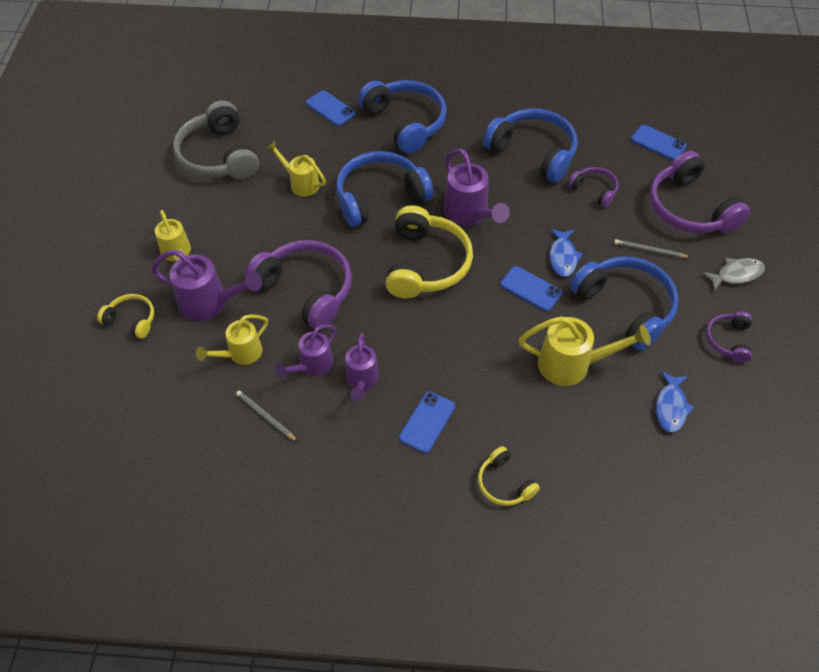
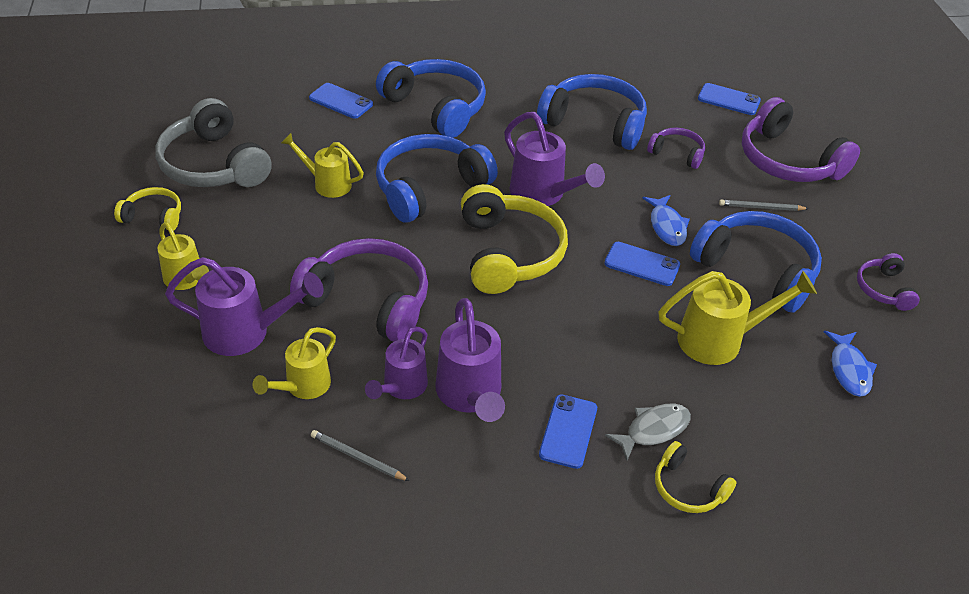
camera: 15 degrees left, 10 degrees down
(131, 320) = (143, 367): yellow headphones -> yellow headphones (153, 216)
(361, 380) = (470, 395): purple watering can -> purple watering can, size x1.51
(736, 274) = (864, 220): grey fish -> grey fish (653, 430)

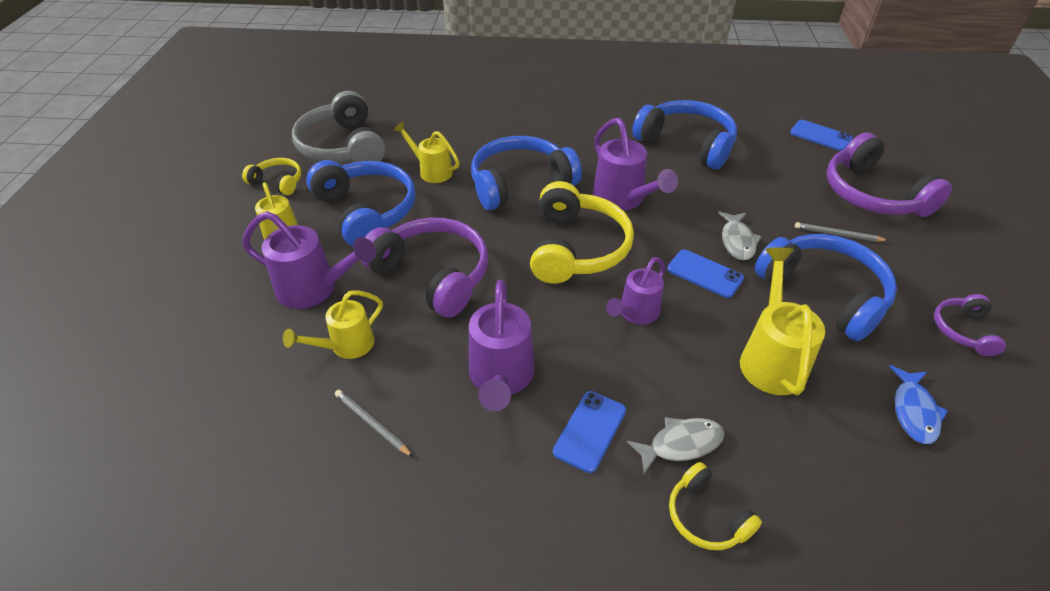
camera: 15 degrees right, 0 degrees up
(341, 101) = (466, 107): blue phone -> none
(402, 387) = (437, 360): purple watering can -> purple watering can (636, 313)
(436, 107) = (546, 119): blue headphones -> blue headphones (366, 212)
(667, 226) = (737, 241): blue fish -> grey fish
(677, 153) = (760, 177): purple headphones -> none
(719, 340) = (771, 359): yellow watering can -> yellow watering can turned 90 degrees counterclockwise

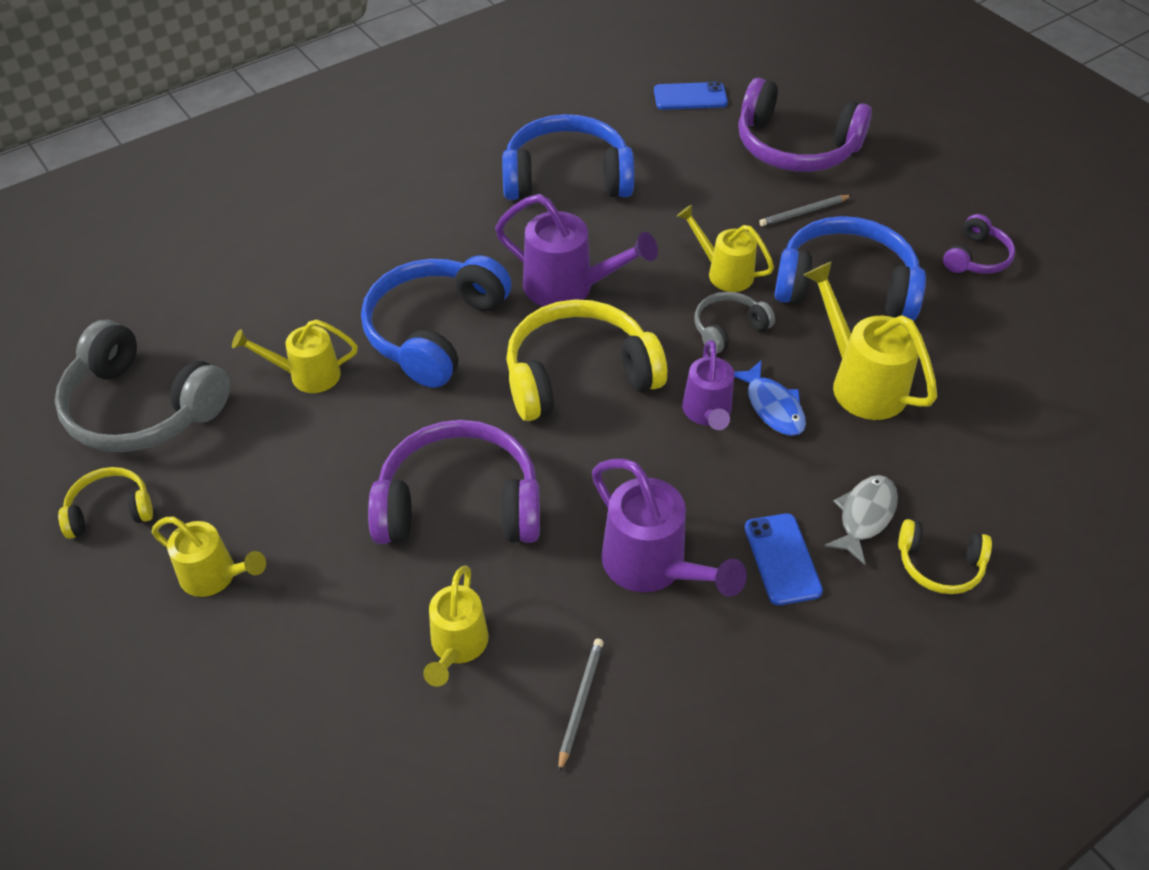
camera: 40 degrees left, 5 degrees up
(314, 289) = (339, 611): purple watering can -> none
(366, 212) = (286, 477): blue headphones -> none
(372, 424) = (580, 703): grey pencil -> grey pencil turned 105 degrees clockwise
(576, 248) = (579, 375): yellow headphones -> yellow headphones turned 75 degrees counterclockwise
(704, 274) = (728, 329): blue phone -> grey headphones
(737, 241) = (724, 273): grey fish -> yellow watering can
(914, 411) = (1001, 360): blue fish -> blue fish (772, 406)
(963, 330) = (976, 257): purple headphones -> purple headphones turned 120 degrees counterclockwise

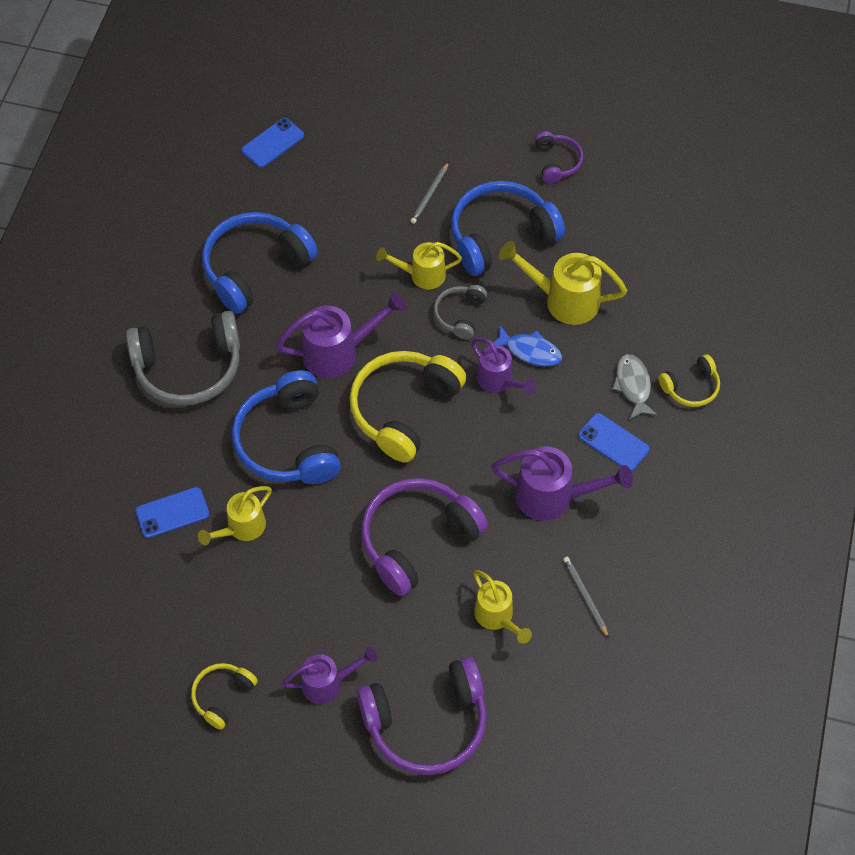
camera: 40 degrees left, 10 degrees up
(142, 408) = (163, 624): grey headphones -> grey headphones (188, 367)
(214, 576) = (327, 683): yellow watering can -> purple watering can
(264, 321) = (172, 513): none -> blue phone
(795, 147) = (379, 143): purple headphones -> purple headphones (427, 723)

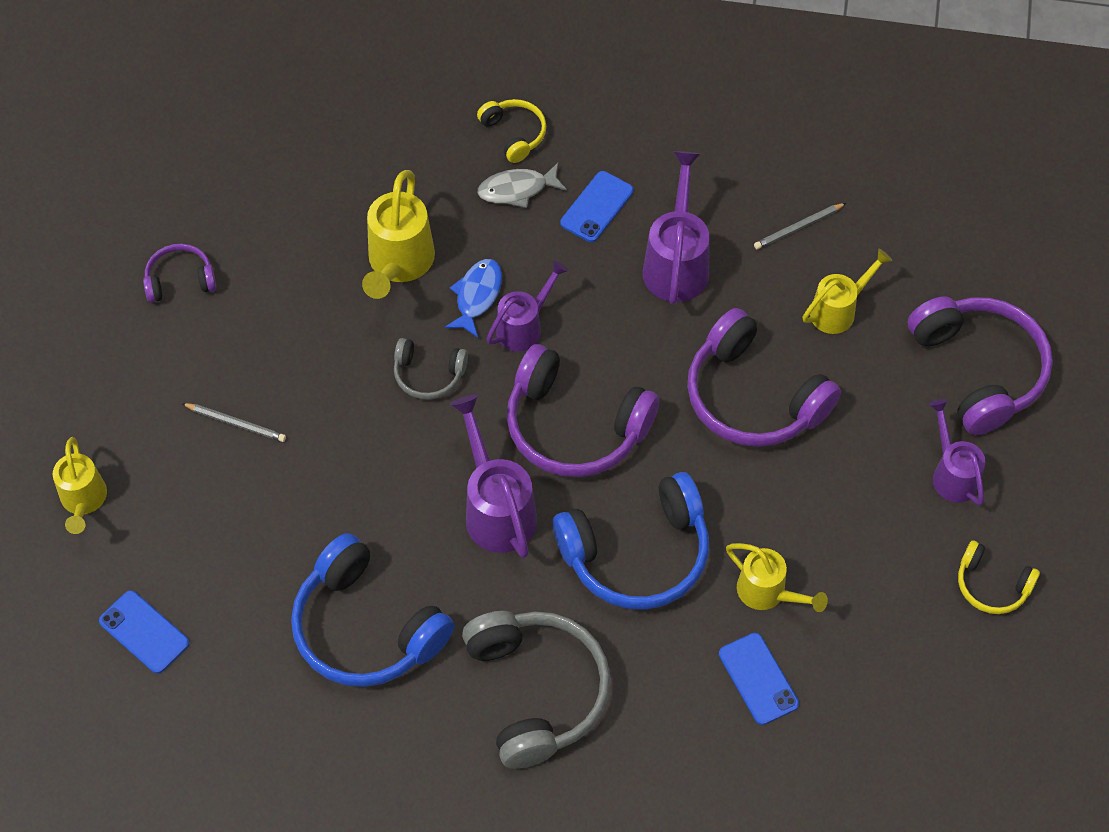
camera: 95 degrees left, 0 degrees up
(404, 409) = (575, 426): yellow headphones -> purple headphones
(422, 275) = (369, 422): yellow watering can -> yellow watering can (83, 500)
(500, 236) = (302, 337): blue headphones -> none

